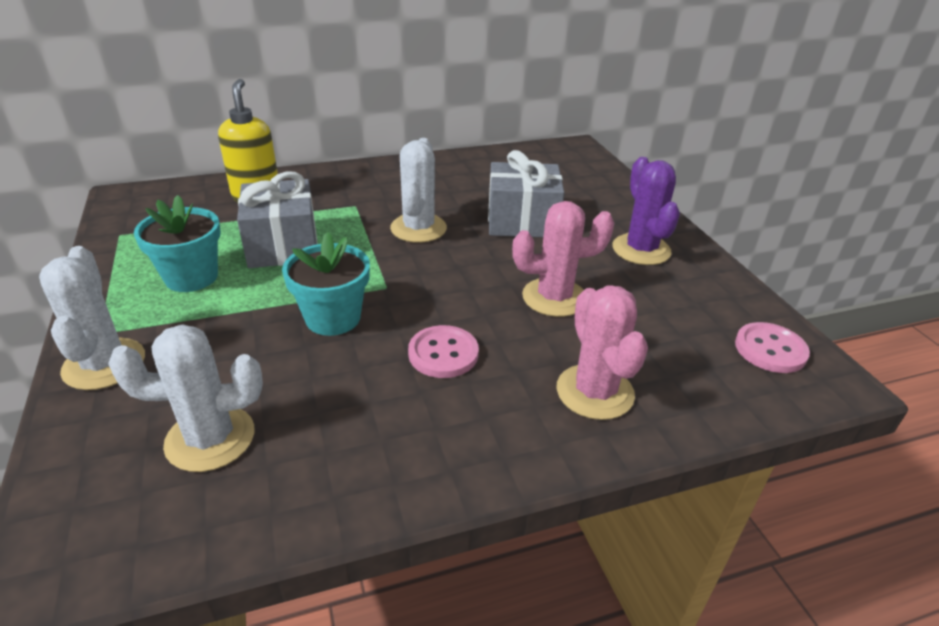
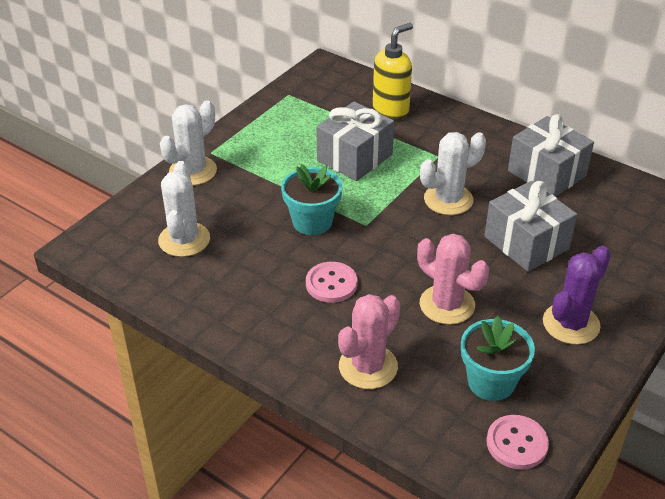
camera: 55 degrees right, 5 degrees up
(191, 277) = (284, 147): turquoise flower pot -> turquoise flower pot (491, 382)
(210, 438) = (184, 240): white cactus -> white cactus turned 45 degrees clockwise
(453, 174) = (546, 173): none -> grey gift

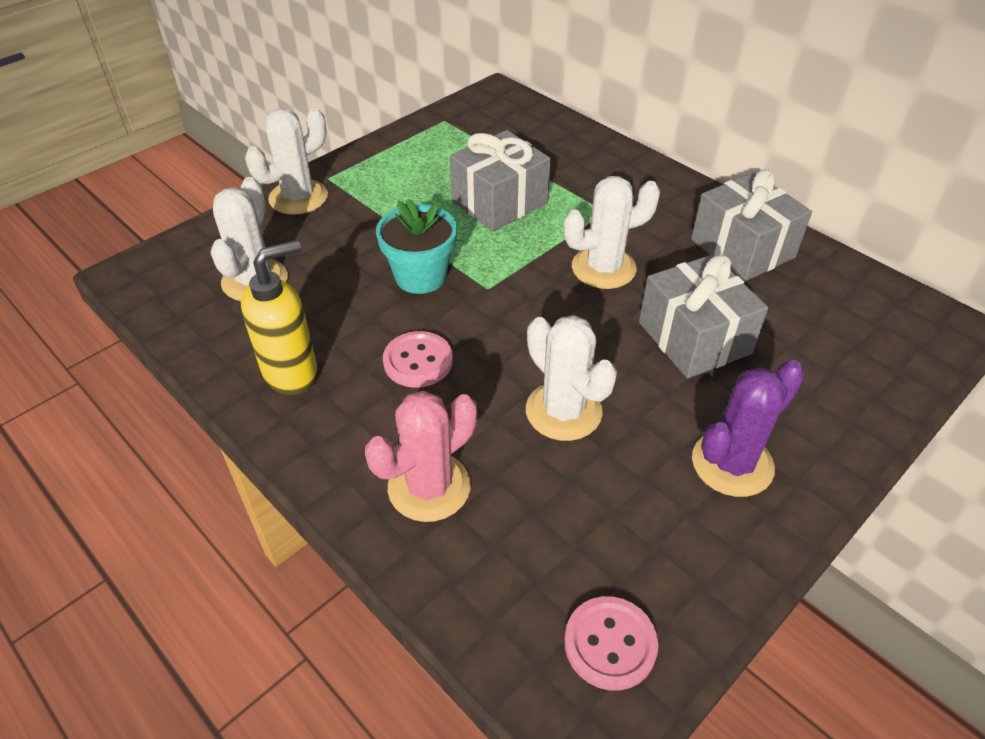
camera: 10 degrees right, 5 degrees up
(391, 111) = (561, 151): yellow soap dispenser -> yellow soap dispenser (292, 373)
(447, 305) = (563, 411): pink cactus -> white cactus
(491, 382) = (596, 537): turquoise flower pot -> none

